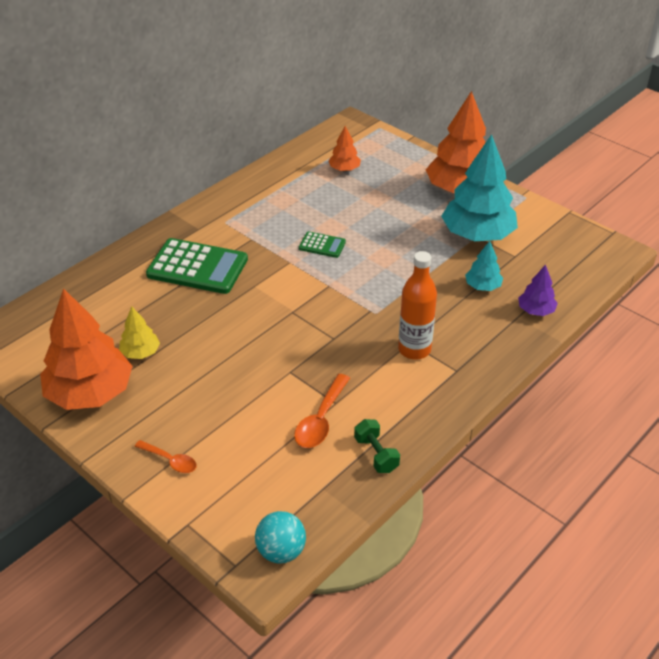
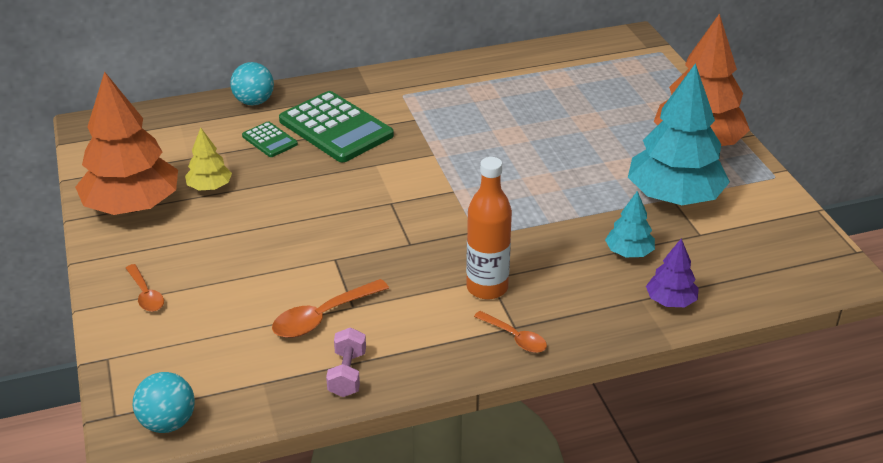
camera: 30 degrees right, 5 degrees down
(111, 268) = (254, 102): none -> turquoise ball
(322, 245) = (483, 149): green calculator -> green calculator (269, 140)
(344, 169) = (579, 82): orange tree -> none
(376, 454) = (347, 374): green dumbbell -> pink dumbbell
(463, 378) = (515, 338): none -> orange spoon

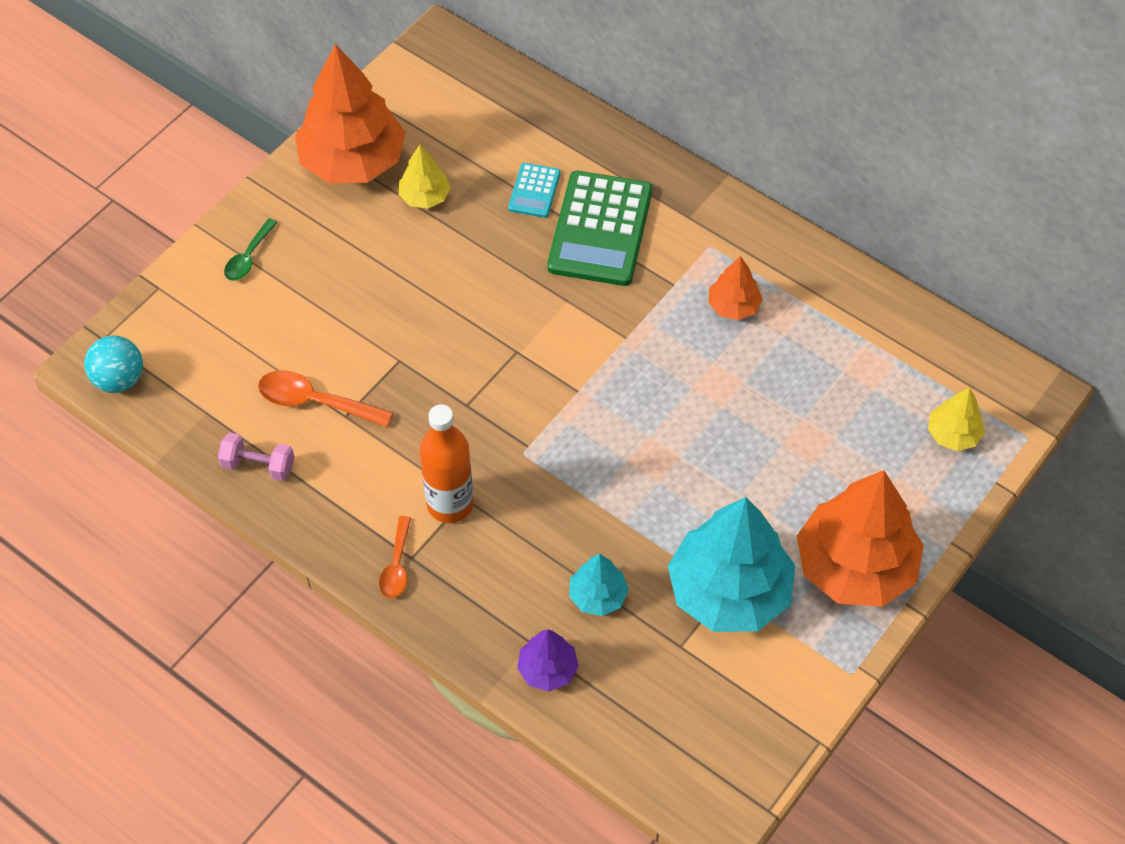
camera: 55 degrees right, 20 degrees up
(146, 295) = (248, 257): orange spoon -> green spoon
(254, 102) = (586, 134): turquoise ball -> none
(269, 140) = (534, 191): green calculator -> turquoise calculator
(347, 374) = (258, 465): pink dumbbell -> pink dumbbell turned 45 degrees clockwise
(458, 105) = (733, 306): none -> orange tree
(635, 72) = (953, 434): none -> yellow tree

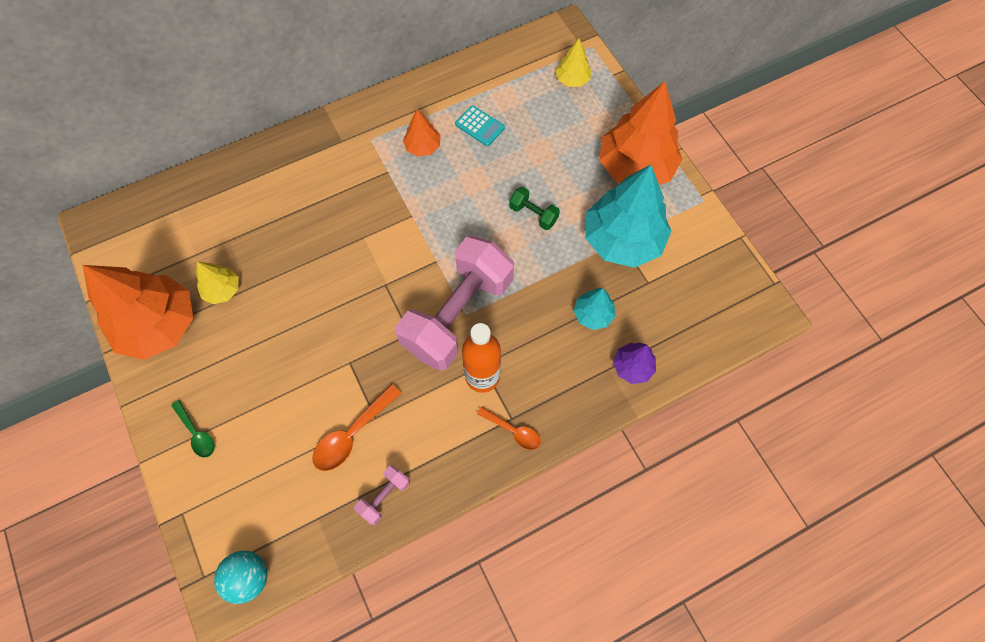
camera: 65 degrees left, 10 degrees up
(518, 444) = (458, 314): none -> pink dumbbell
(534, 191) = (263, 219): turquoise calculator -> turquoise calculator (479, 126)
(600, 229) = (319, 194): green calculator -> none
(706, 471) = (533, 214): none -> green dumbbell

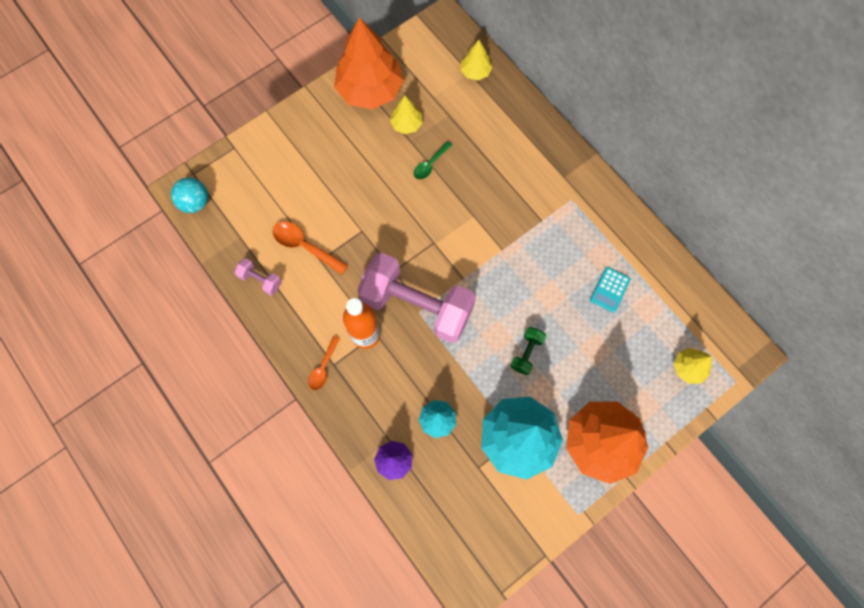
camera: 80 degrees right, 5 degrees up
(179, 203) = (475, 72): none -> yellow tree
(196, 433) = (291, 140): green spoon -> green spoon (430, 164)
(423, 146) = (575, 244): orange tree -> none

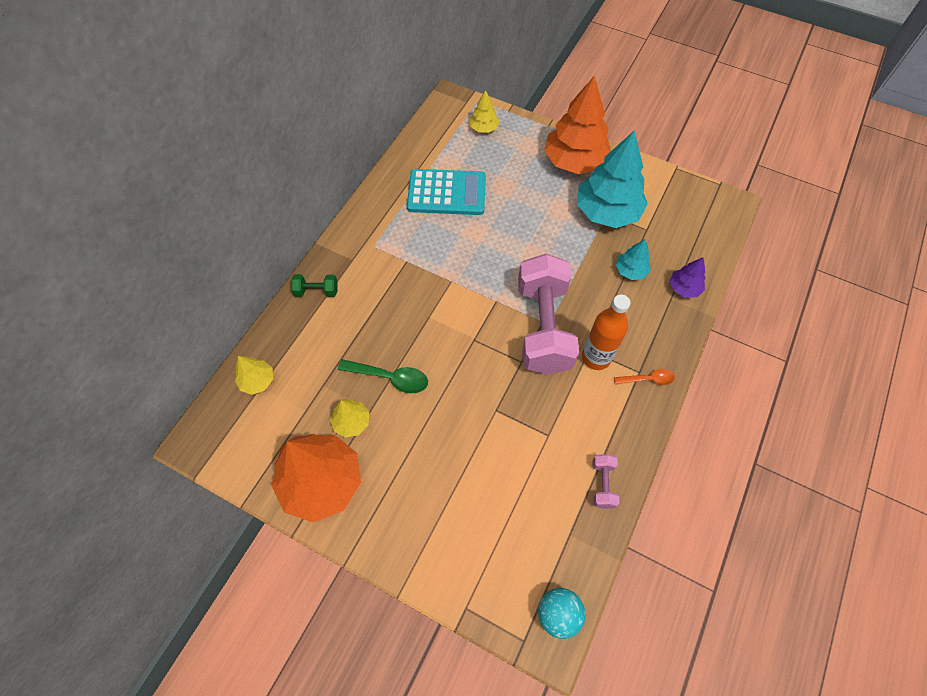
camera: 115 degrees left, 10 degrees down
(305, 246) = (542, 458): orange spoon -> none
(430, 164) = (390, 378): green spoon -> green spoon, size x1.55
(526, 353) = (535, 230): green dumbbell -> green dumbbell (316, 291)
(610, 289) = (446, 193): turquoise calculator -> turquoise calculator, size x2.05

